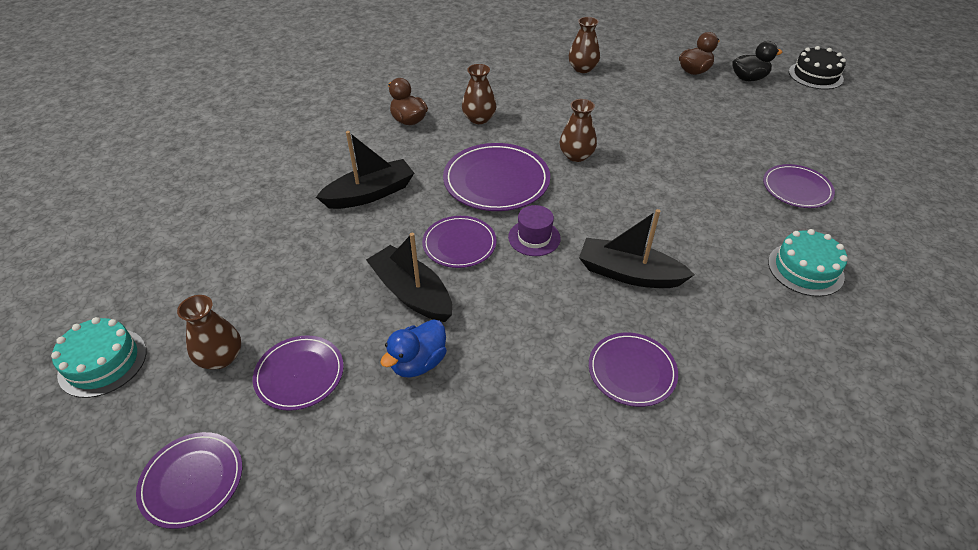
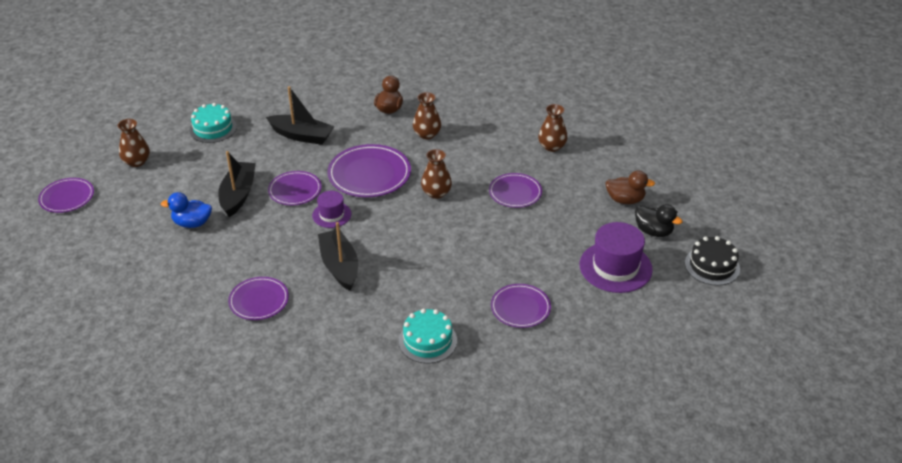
camera: 50 degrees right, 5 degrees down
(103, 362) = (102, 131): turquoise cake -> turquoise cake (213, 128)
(299, 374) = (149, 191): purple plate -> purple plate (515, 192)
(780, 115) = (615, 267): none -> purple hat

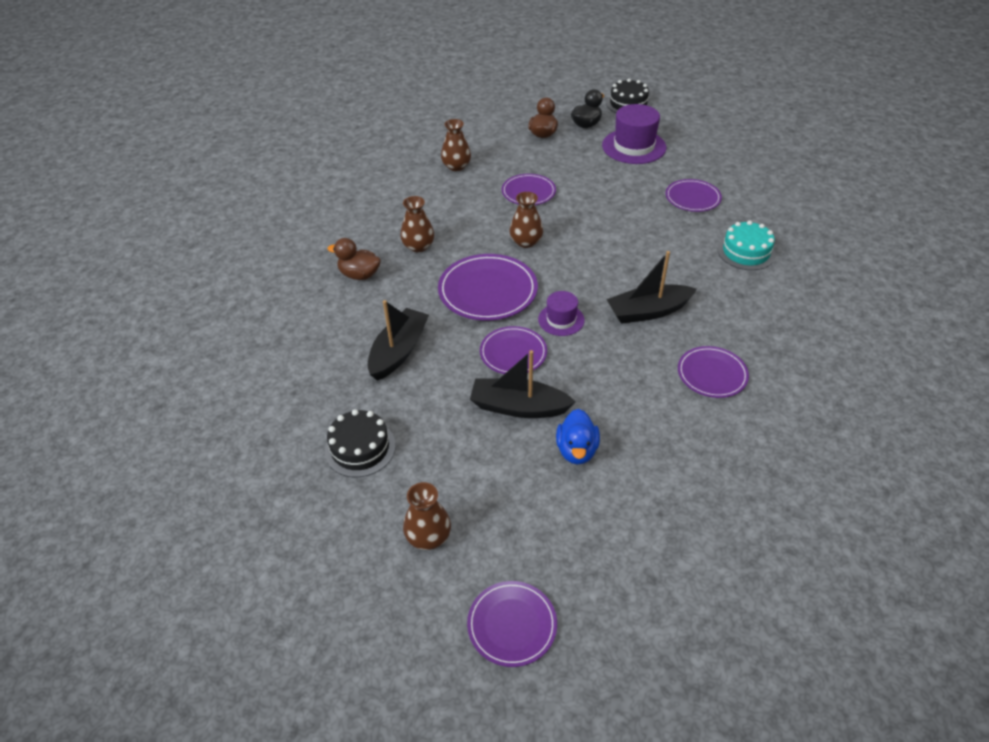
camera: 85 degrees left, 5 degrees up
(213, 128) = (360, 448): turquoise cake -> black cake

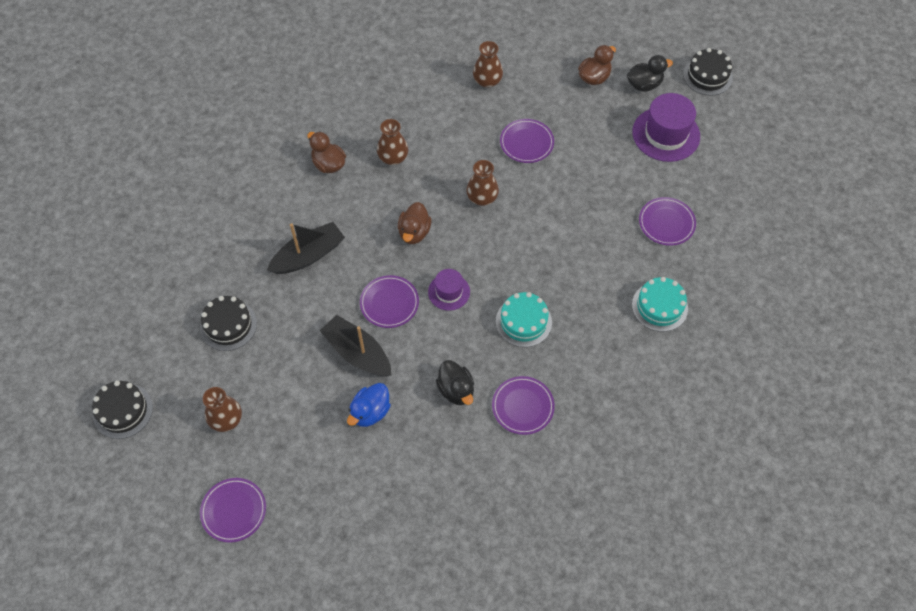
camera: 30 degrees right, 15 degrees up
(294, 594) = (123, 411): none -> black cake
(487, 290) = (414, 232): purple plate -> brown duck
(641, 391) = (456, 390): none -> black duck
(648, 311) = (523, 321): black boat -> turquoise cake

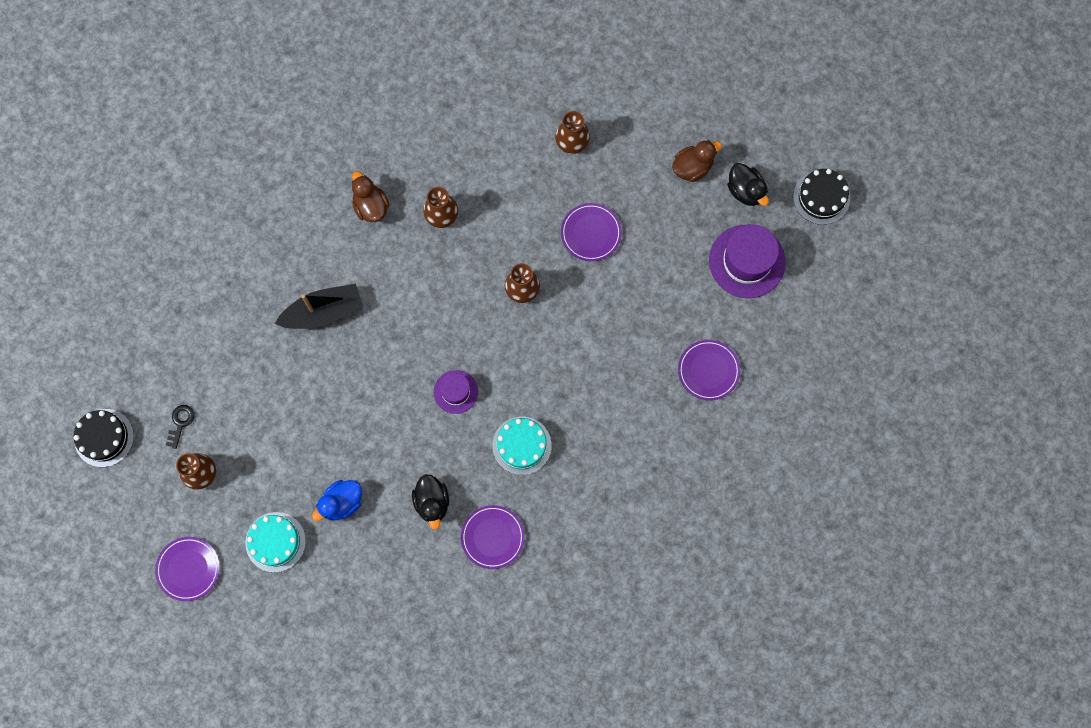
camera: 15 degrees right, 15 degrees up
(196, 380) = (180, 423): none -> black key
(228, 325) = (224, 371): black cake -> none
(357, 353) = (345, 436): black boat -> none
(389, 303) = (392, 388): purple plate -> none
(414, 232) = (439, 313): brown duck -> none
(644, 84) = (745, 191): black duck -> black duck turned 60 degrees clockwise
(659, 306) = (666, 465): turquoise cake -> turquoise cake (275, 542)

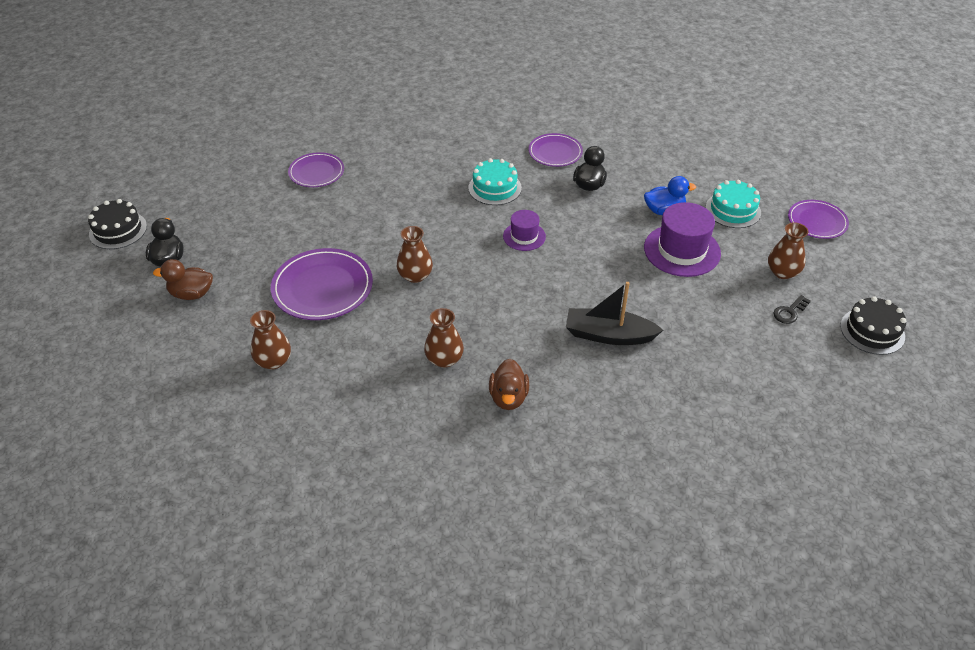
camera: 150 degrees left, 30 degrees down
(591, 233) = (322, 287): purple plate -> purple plate, size x1.59
(747, 261) = (219, 218): purple hat -> purple hat (682, 250)

